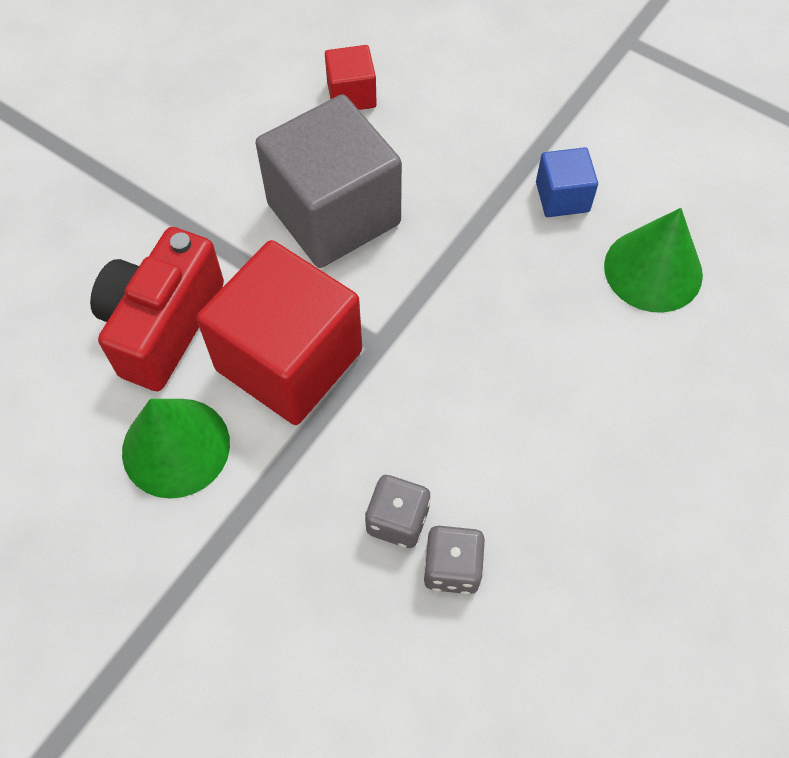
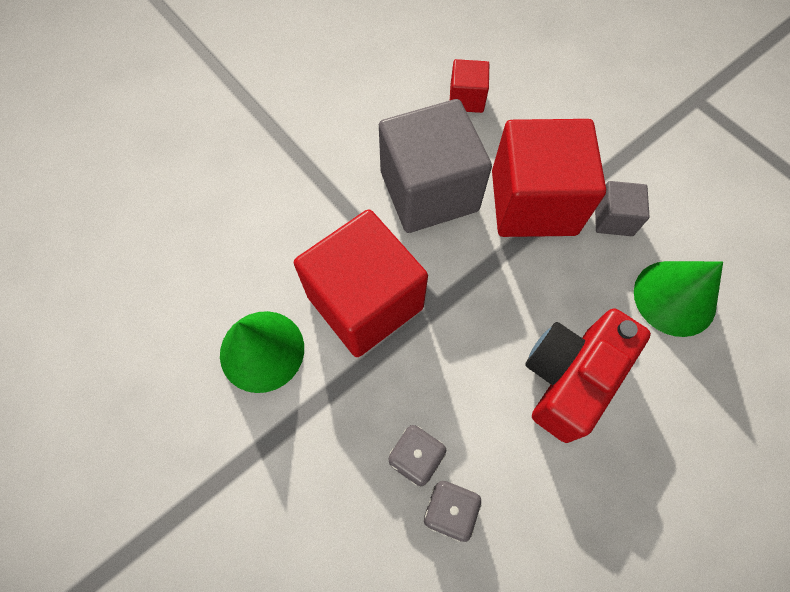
camera: 15 degrees right, 5 degrees up
(162, 325) = (277, 250): red camera -> red camera (569, 378)
(463, 199) = (533, 202): none -> red cube
(562, 197) = (613, 218): blue cube -> grey cube

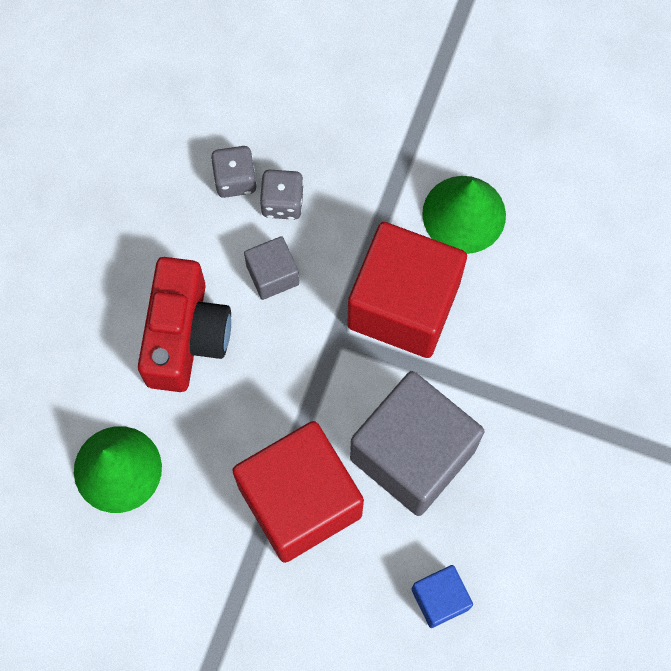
camera: 150 degrees right, 5 degrees up
(466, 98) = (440, 599): red cube -> blue cube
(613, 218) = (210, 527): grey cube -> grey cube (272, 275)

